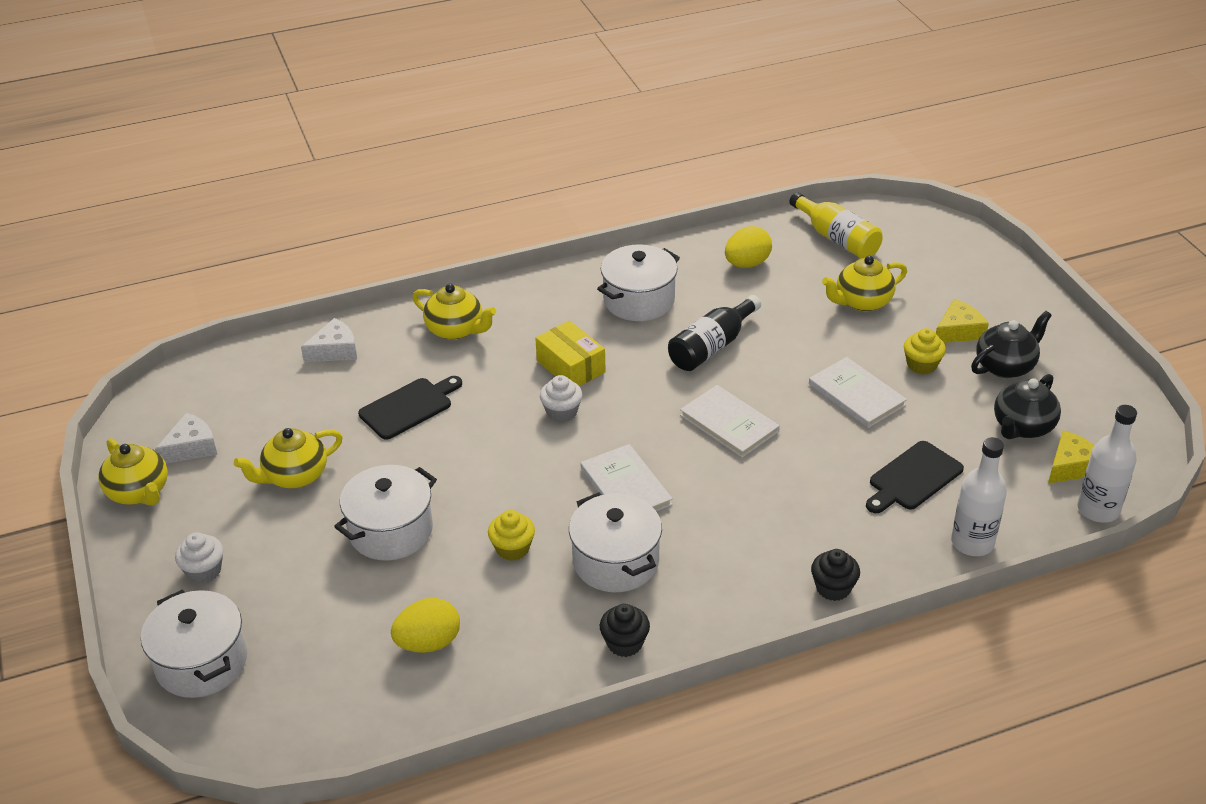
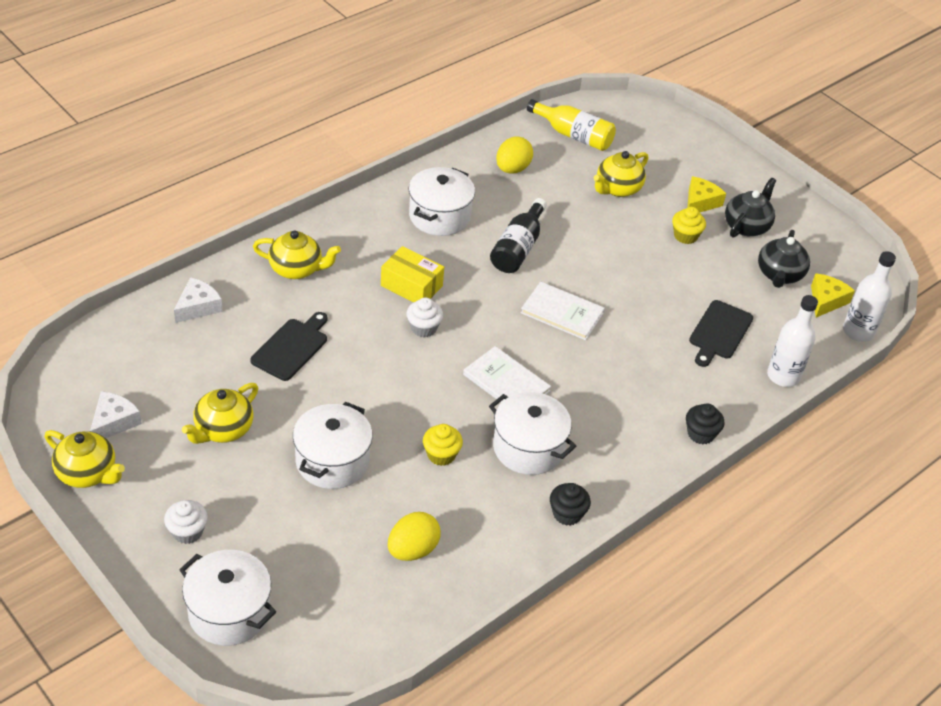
camera: 25 degrees left, 5 degrees up
(856, 395) = (648, 270): white book -> none

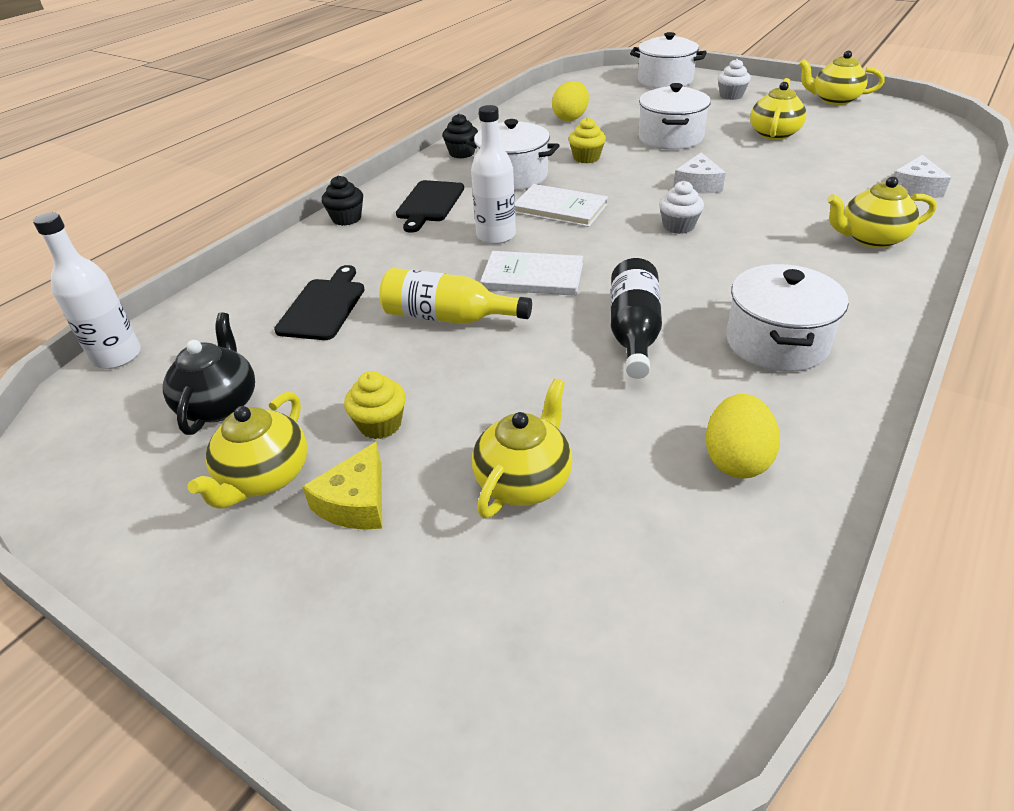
camera: 170 degrees right, 5 degrees down
(114, 422) = (859, 120): white cheese -> white cheese (697, 185)
(291, 347) = (788, 184): black cutting board -> black cutting board (429, 203)
(411, 286) = (729, 257): yellow box -> none
(573, 135) = (672, 593): yellow bottle -> yellow bottle (448, 317)
(747, 226) = (264, 477): black teapot -> yellow teapot
(783, 376) = (244, 283): white bottle -> white bottle (496, 236)
(826, 300) = (151, 386): yellow cheese -> none

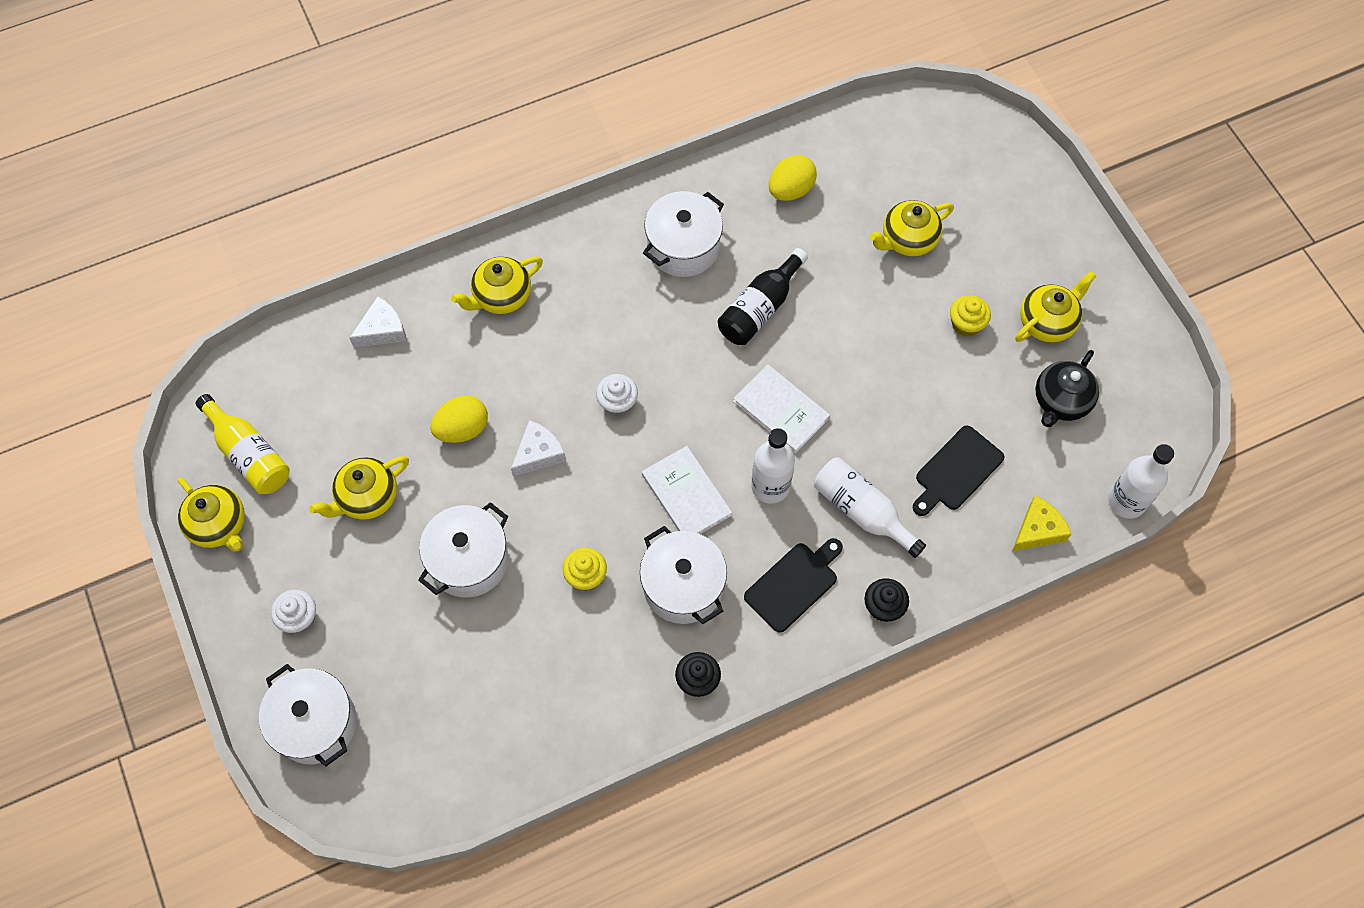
camera: 150 degrees left, 25 degrees up
(356, 502) = (1002, 276): yellow cheese -> yellow cheese (1038, 530)
(402, 252) = (862, 511): none -> white bottle
(448, 317) = (872, 400): yellow bottle -> yellow bottle (249, 454)
(570, 118) = (520, 690): yellow egg -> yellow egg (462, 429)
(871, 238) = (501, 296): yellow teapot -> yellow teapot turned 120 degrees clockwise

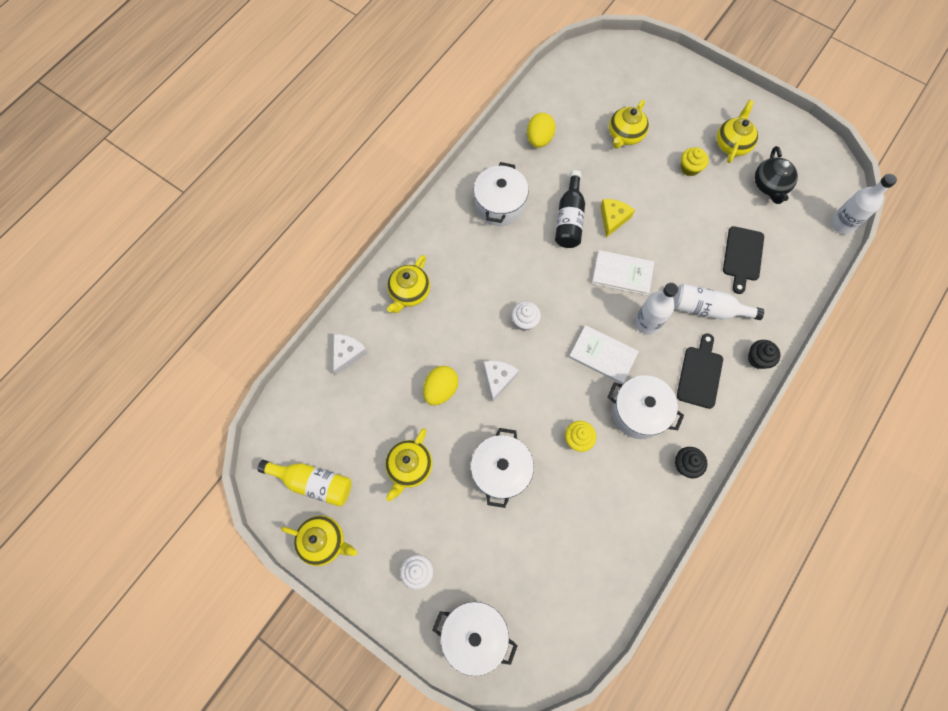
camera: 30 degrees left, 5 degrees up
(1038, 530) = (808, 266): yellow cheese -> yellow cheese (613, 219)

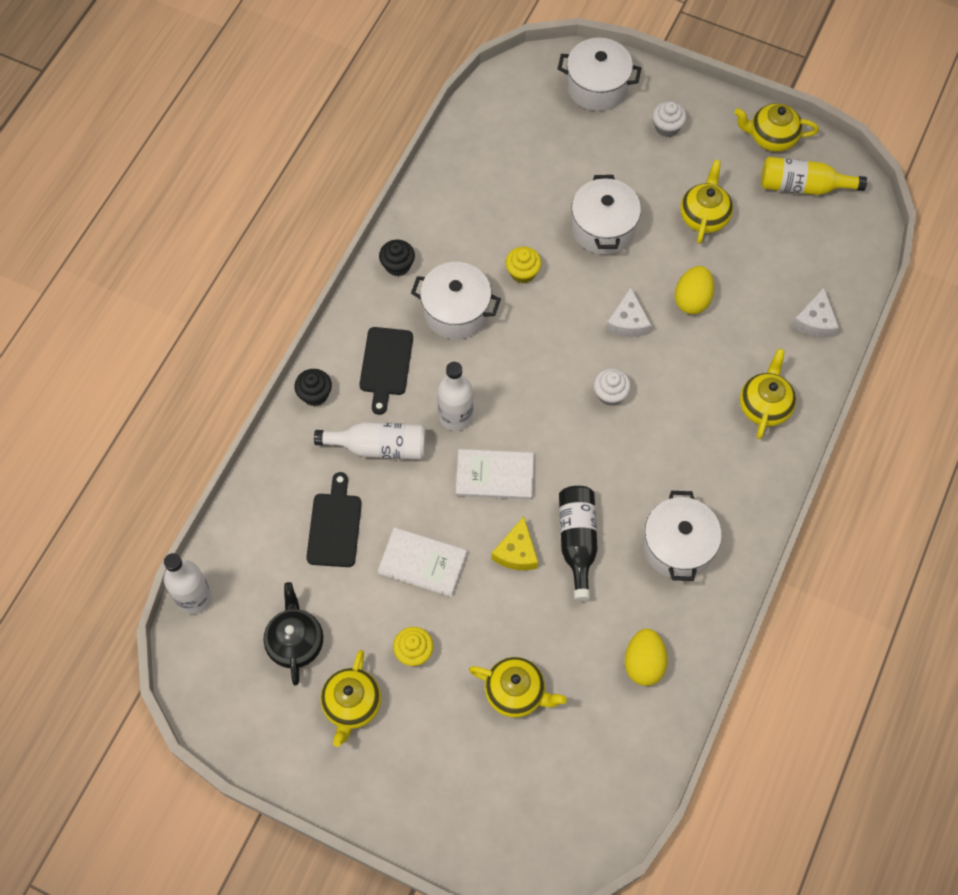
camera: 170 degrees right, 5 degrees down
(603, 355) = (506, 368): white book -> white book (422, 563)
(625, 135) = (516, 692): yellow teapot -> yellow teapot turned 90 degrees clockwise

